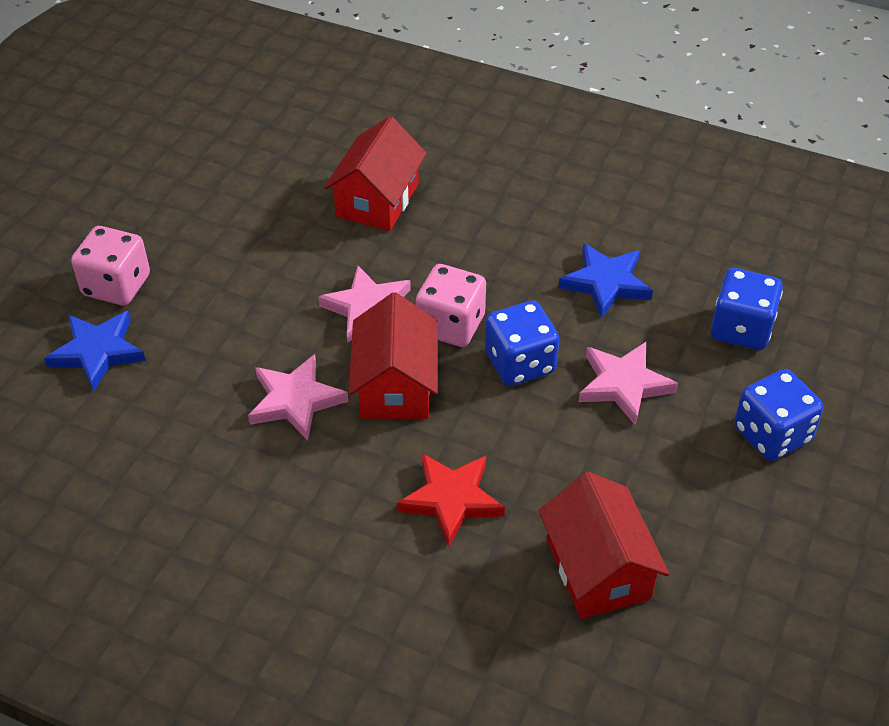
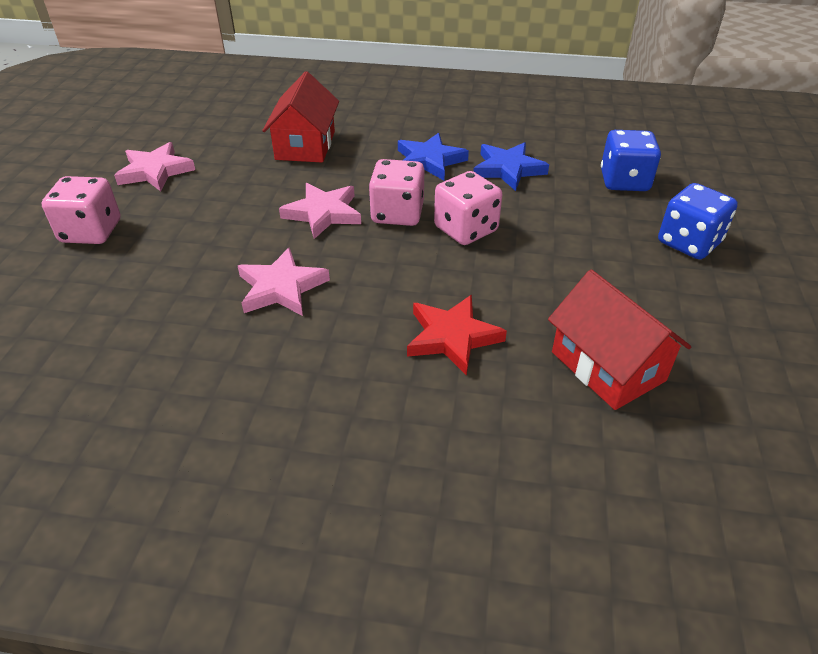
camera: 15 degrees left, 5 degrees down
(98, 352) = (81, 283): blue star -> blue star (429, 161)
(395, 385) = (367, 261): red house -> none
(520, 363) = (466, 229): blue dice -> pink dice
(624, 385) = (556, 230): pink star -> pink star (155, 171)

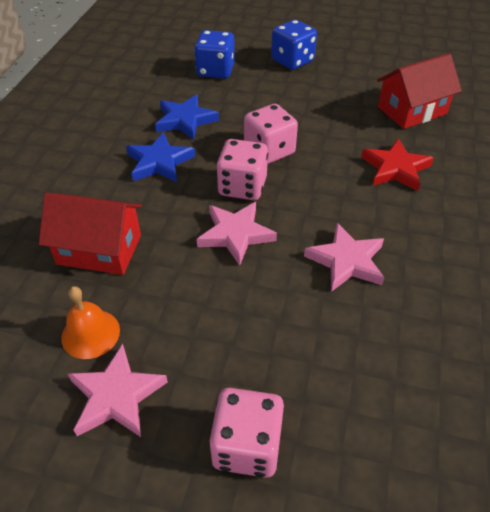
camera: 85 degrees left, 5 degrees up
(215, 153) = (90, 333): none -> orange bell

